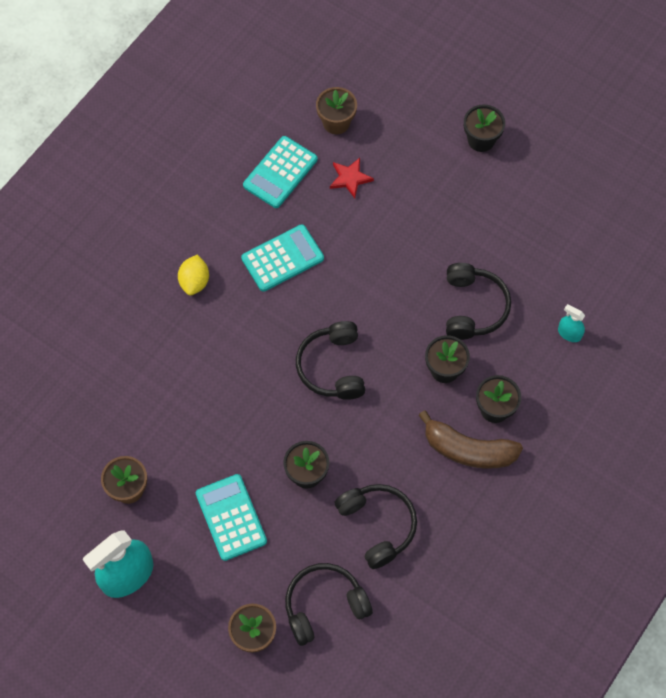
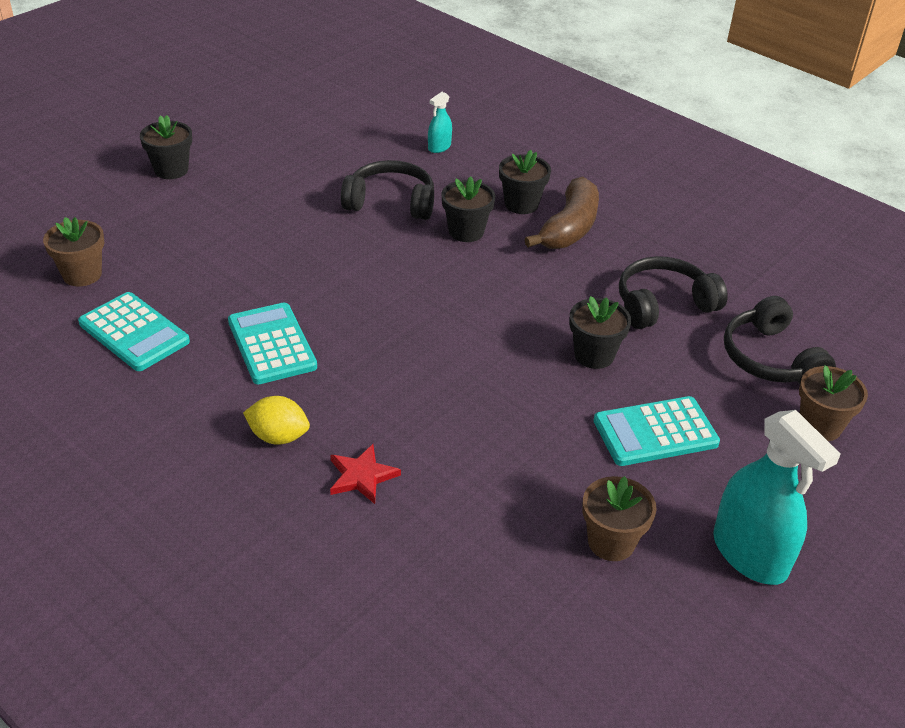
camera: 85 degrees left, 25 degrees down
(332, 367) = (446, 317): black headphones -> none
(350, 178) = (174, 272): red star -> red star (362, 476)

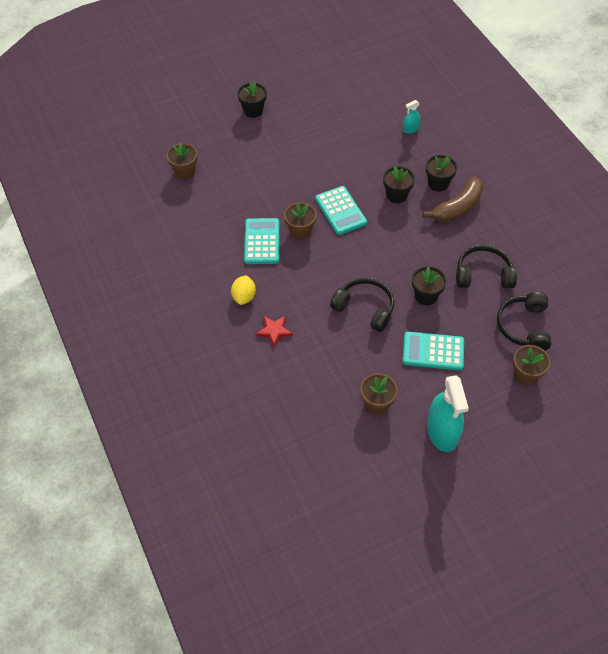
camera: 25 degrees right, 15 degrees up
(134, 332) = (198, 215): turquoise calculator -> turquoise calculator (340, 211)
(278, 436) = (244, 297): yellow lemon -> yellow lemon turned 60 degrees clockwise
(333, 314) = (300, 231): none -> brown flower pot
(391, 202) = (363, 164): black headphones -> black headphones (365, 308)

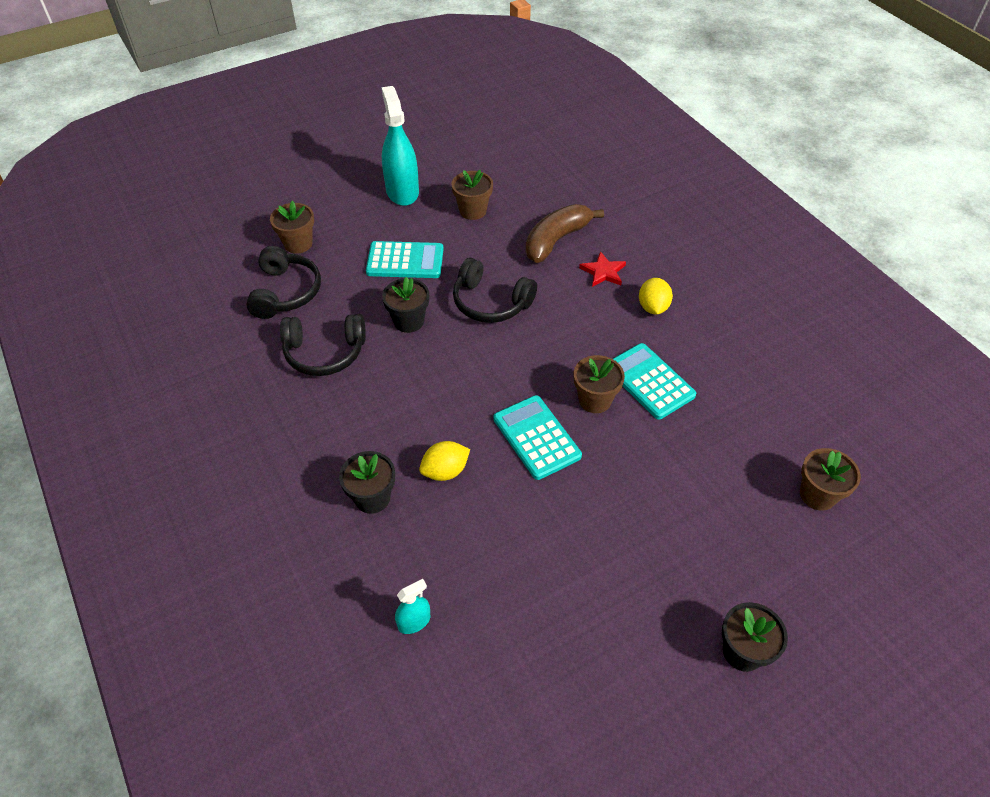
camera: 175 degrees right, 5 degrees down
(262, 241) = (649, 381): turquoise calculator -> turquoise calculator turned 150 degrees clockwise
(396, 195) = (445, 471): black flower pot -> yellow lemon
(457, 208) = (345, 454): brown banana -> brown banana (556, 240)

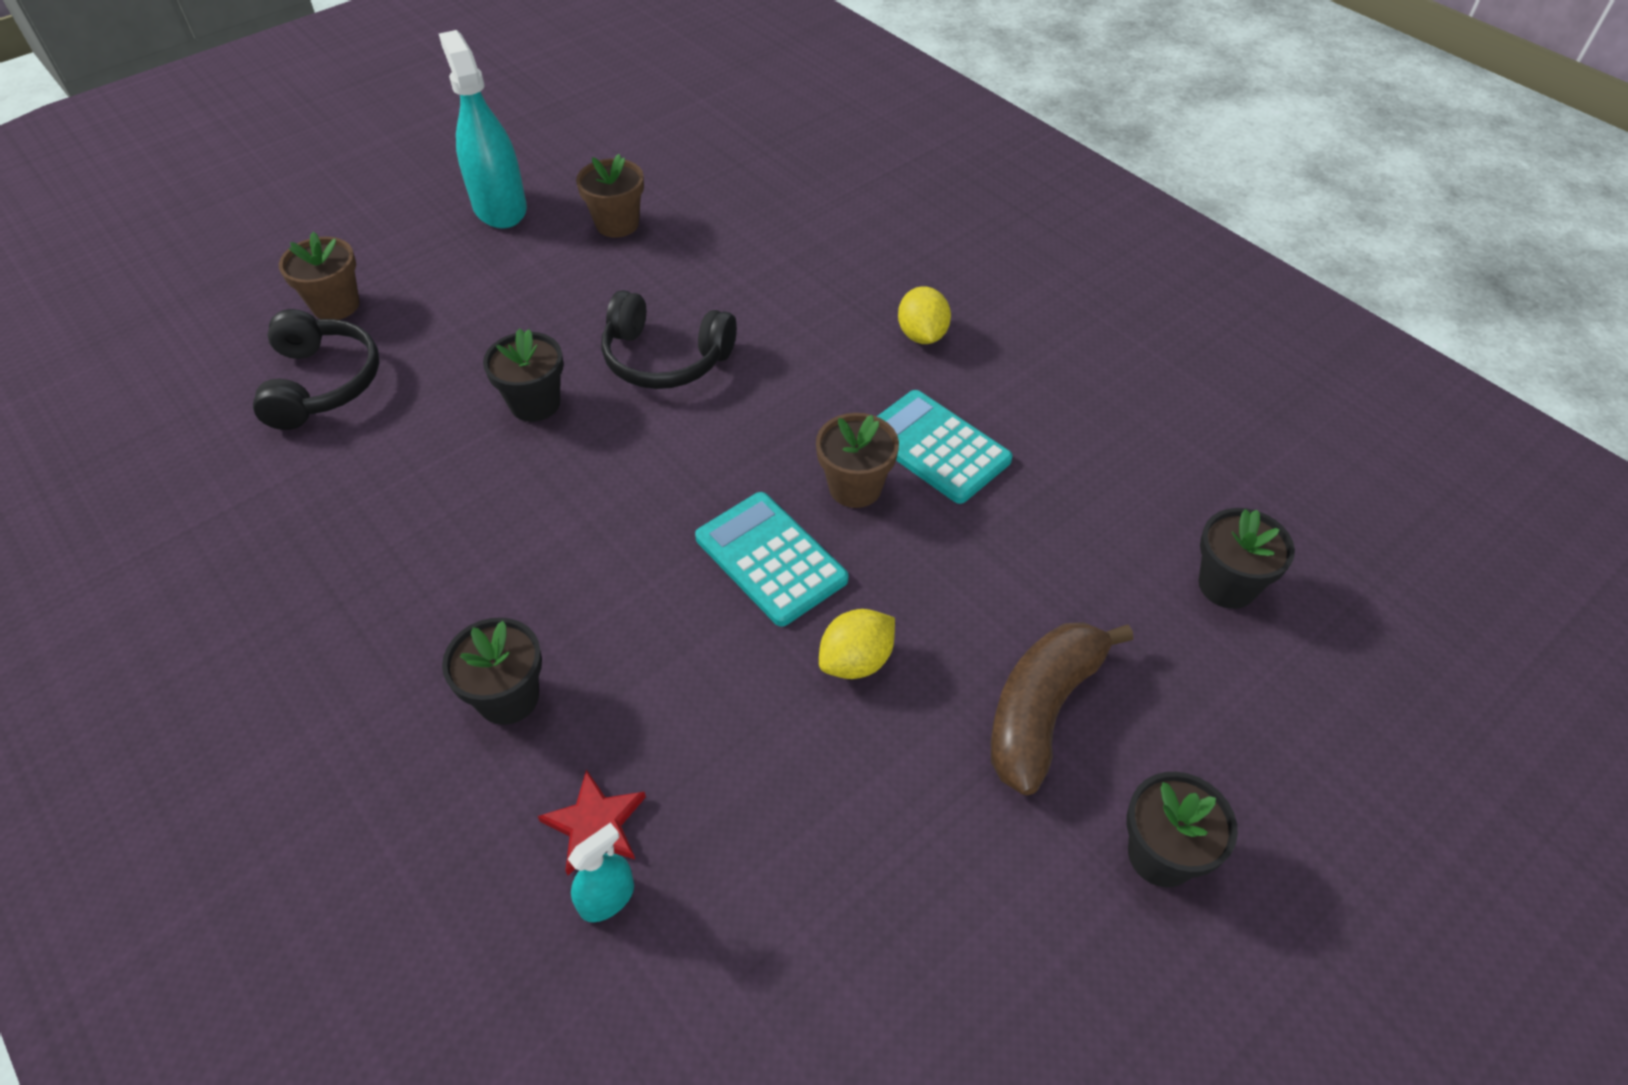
camera: 10 degrees left, 0 degrees up
(324, 353) = (399, 471): black headphones -> none
(405, 261) = (517, 311): turquoise calculator -> none
(445, 471) = (627, 635): yellow lemon -> yellow lemon (856, 661)
(556, 240) = (755, 253): brown banana -> brown banana (1041, 710)
(603, 272) = (836, 292): red star -> red star (595, 825)
(817, 495) = (1227, 585): brown flower pot -> black flower pot

